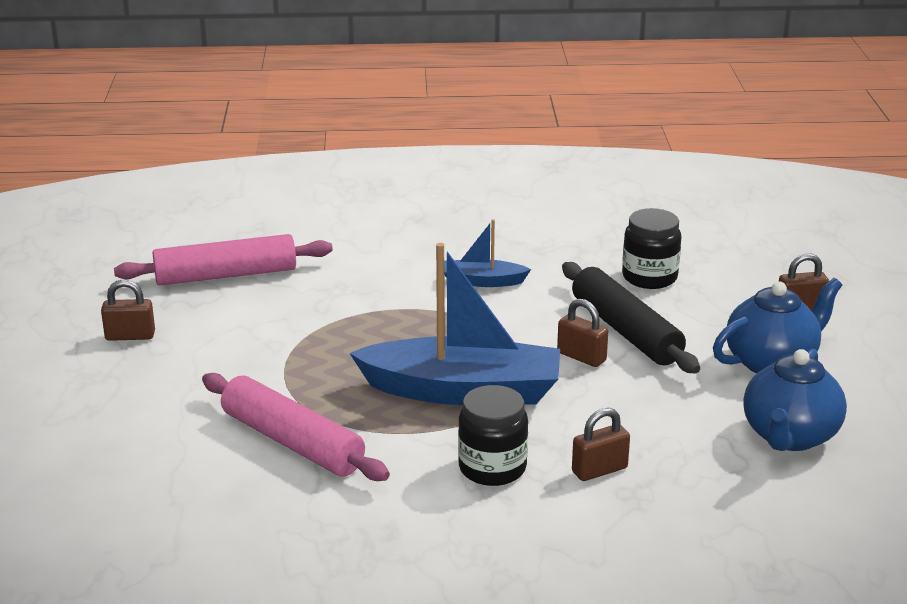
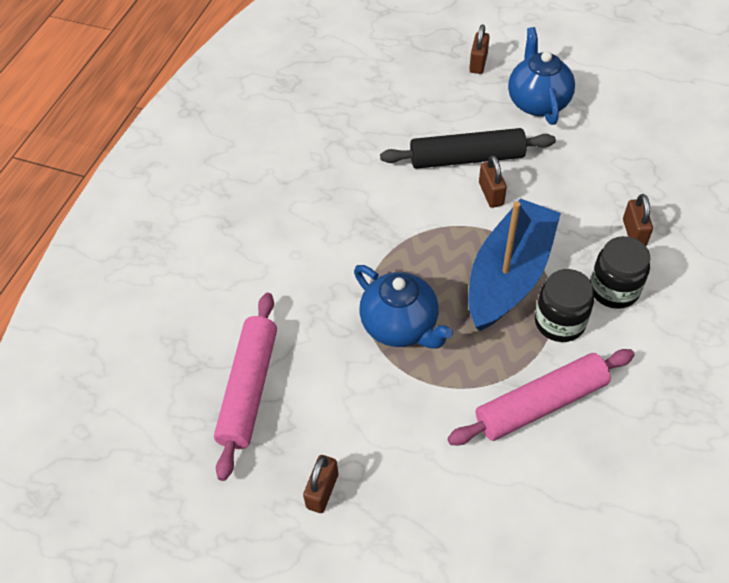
camera: 65 degrees left, 25 degrees up
(482, 281) = (355, 214): blue boat -> none
(581, 357) = (491, 194): brown padlock -> brown padlock turned 75 degrees counterclockwise
(649, 277) = (399, 119): black jar -> black jar (559, 322)
(789, 436) = (625, 128): blue teapot -> blue teapot (400, 326)

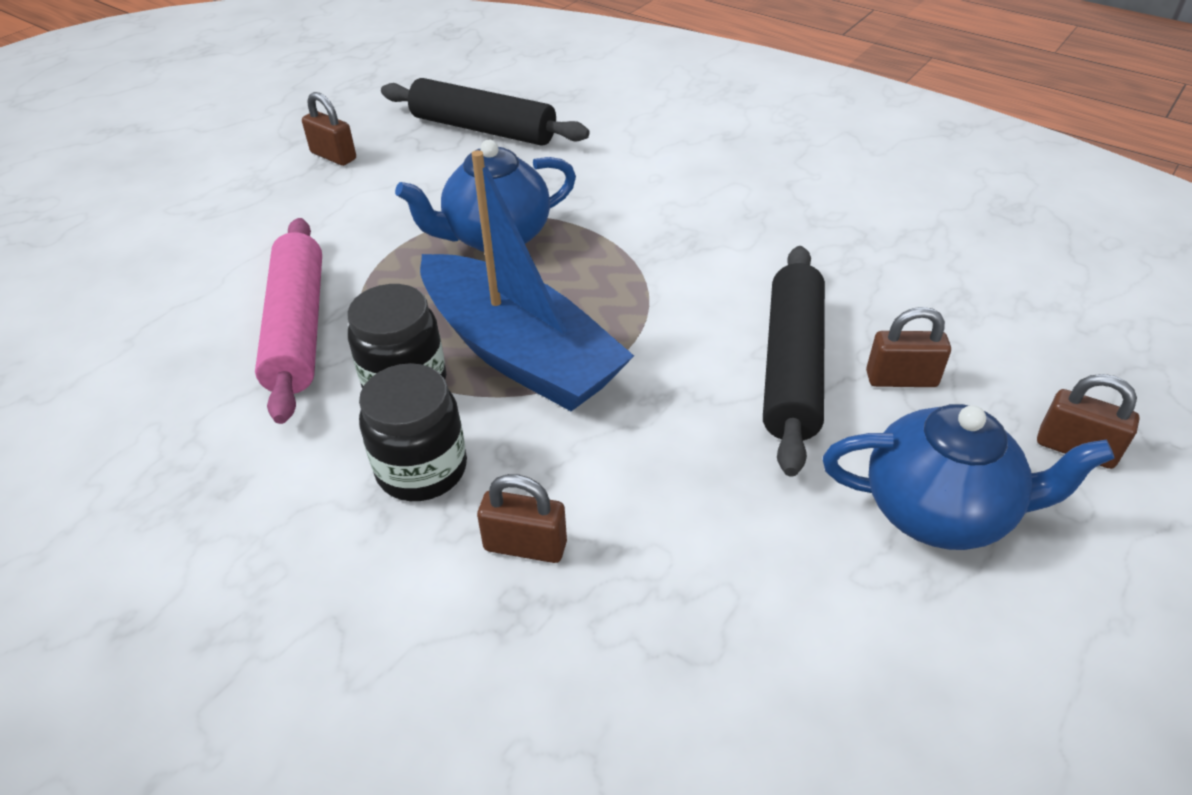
camera: 105 degrees right, 10 degrees down
(249, 389) = (483, 129): pink rolling pin -> black rolling pin
(491, 194) = (697, 376): brown padlock -> brown padlock (901, 379)

